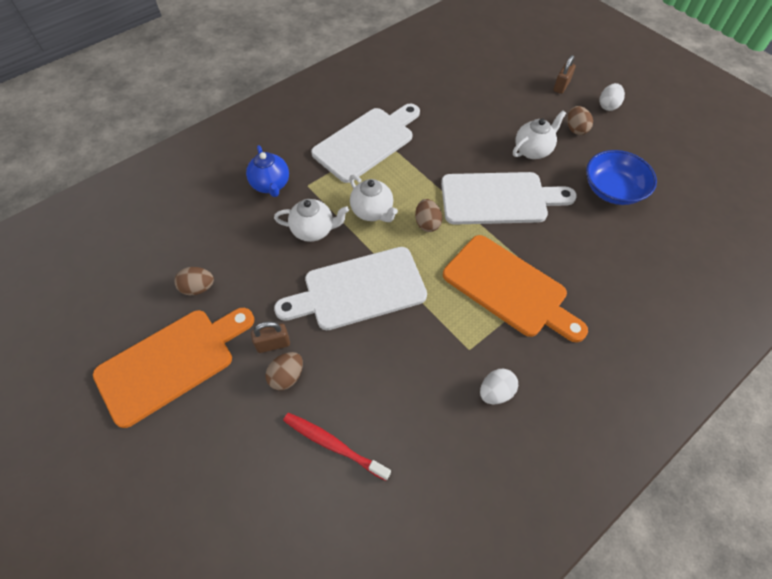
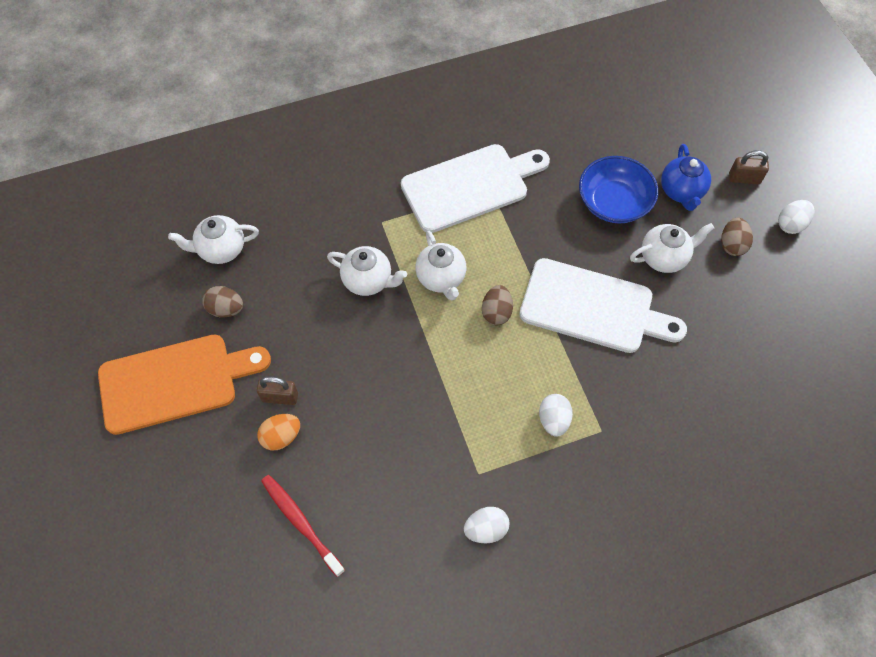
camera: 20 degrees right, 5 degrees up
(177, 243) = (221, 249): none -> white teapot
(271, 185) = (342, 209): blue teapot -> blue teapot (681, 191)
(287, 376) = (281, 436): brown egg -> orange egg
(359, 290) = (389, 366): white cutting board -> none
(509, 288) = (553, 420): orange cutting board -> white egg
(561, 86) = (744, 178): brown padlock -> brown padlock turned 45 degrees clockwise
(613, 190) = (736, 340): blue bowl -> blue bowl (613, 202)

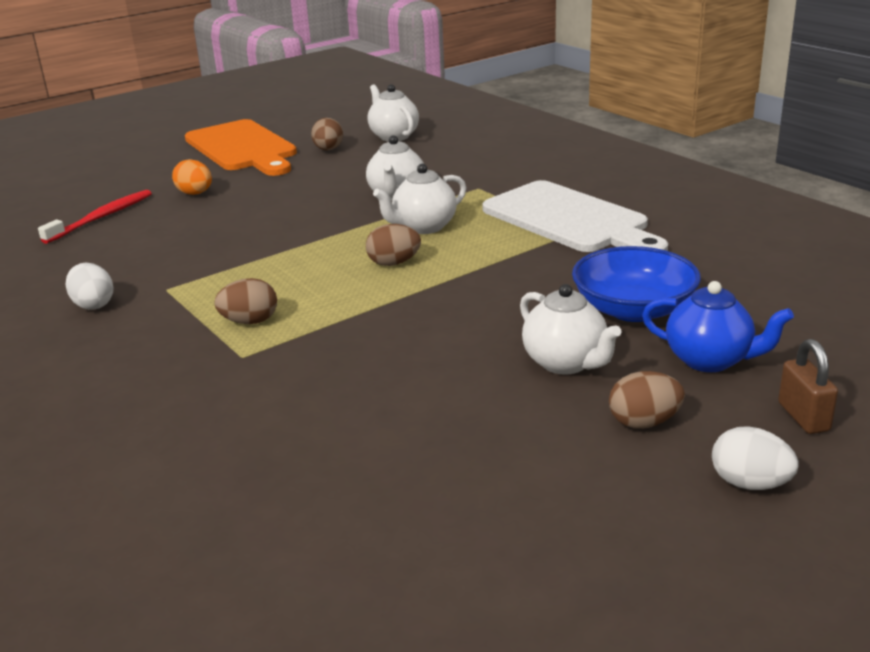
camera: 75 degrees right, 35 degrees down
(280, 397) = (239, 185): brown padlock -> none
(553, 420) = (250, 321): white egg -> brown egg
(593, 307) = (438, 321): white cutting board -> none
(681, 191) = (709, 360): blue teapot -> blue teapot turned 135 degrees counterclockwise

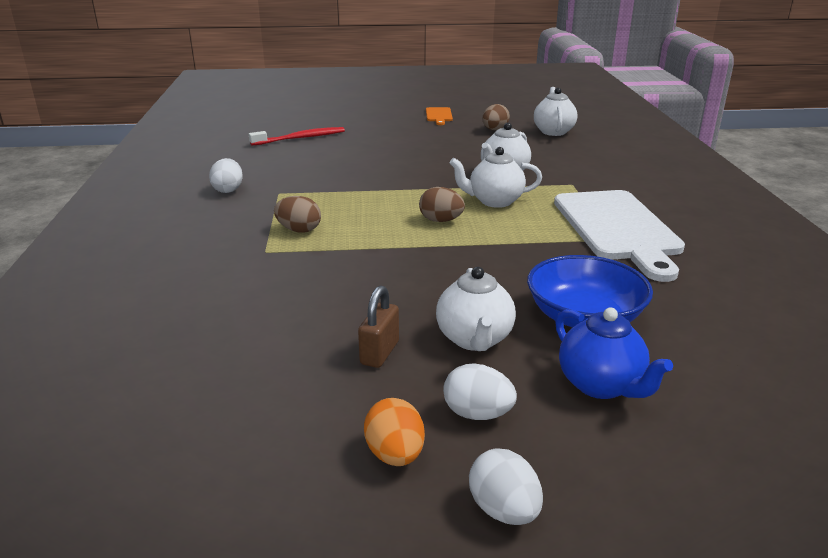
camera: 30 degrees right, 0 degrees up
(195, 193) = (372, 137): orange egg -> orange egg (395, 455)
(242, 148) = (439, 115): orange cutting board -> orange cutting board, size x0.43
(644, 422) = (477, 414): brown egg -> white egg
(803, 417) = (630, 474): brown padlock -> brown padlock (379, 353)

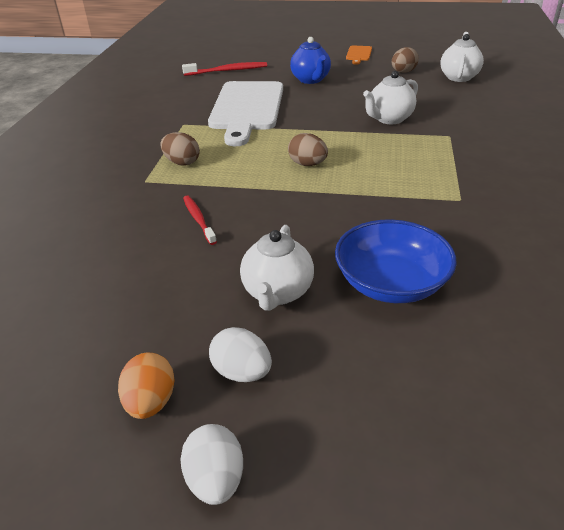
camera: 15 degrees right, 10 degrees up
(228, 190) = (144, 118): white egg -> none
(350, 282) = (198, 220): none -> red toothbrush
(379, 353) = (188, 295): brown padlock -> none
(494, 201) = (366, 148): white teapot -> none
(601, 385) = (371, 360): blue teapot -> blue teapot (310, 80)
(618, 228) = (471, 188): white cutting board -> white cutting board (247, 108)

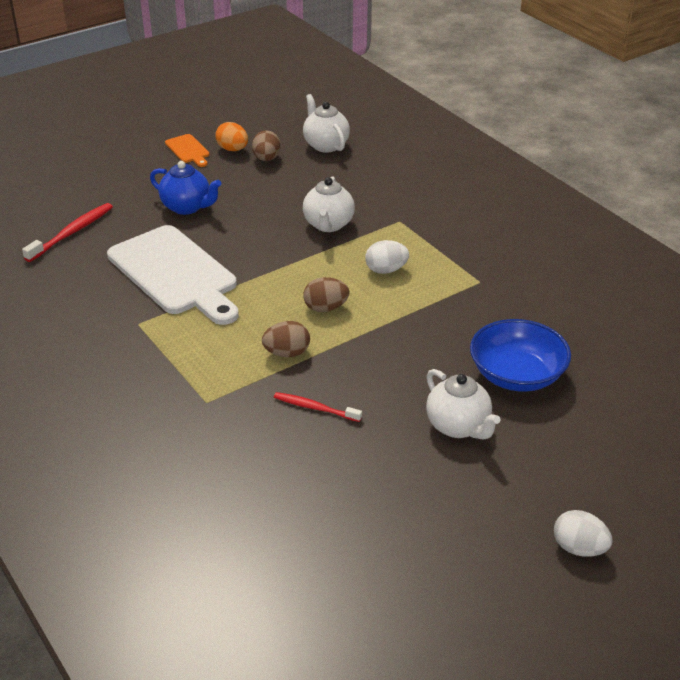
camera: 45 degrees left, 0 degrees up
(151, 402) = (486, 542): orange egg -> orange egg (233, 149)
(182, 162) = (210, 365): brown egg -> brown egg (287, 353)
(242, 372) = (511, 488): white egg -> white egg (386, 270)

